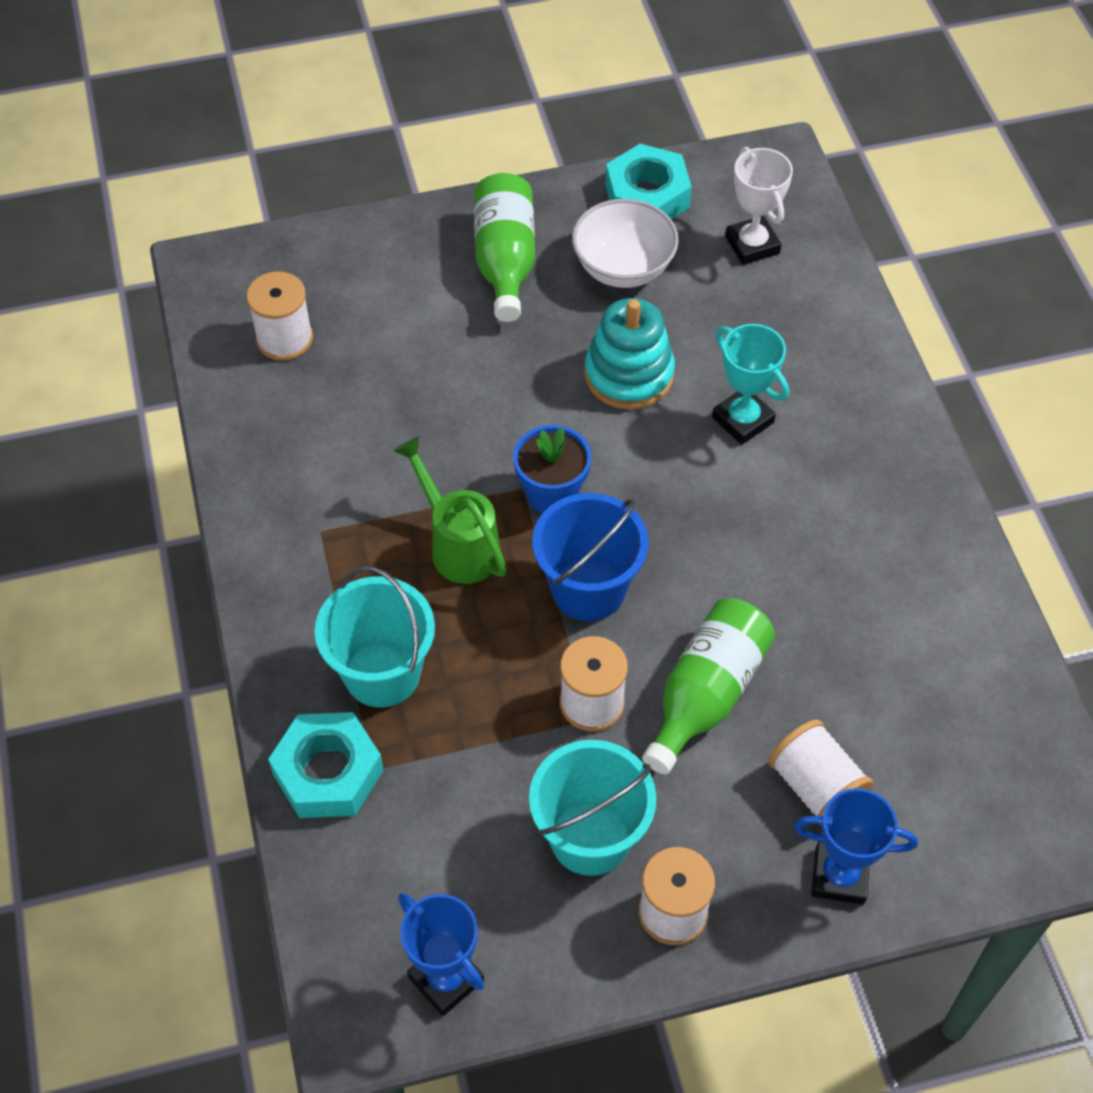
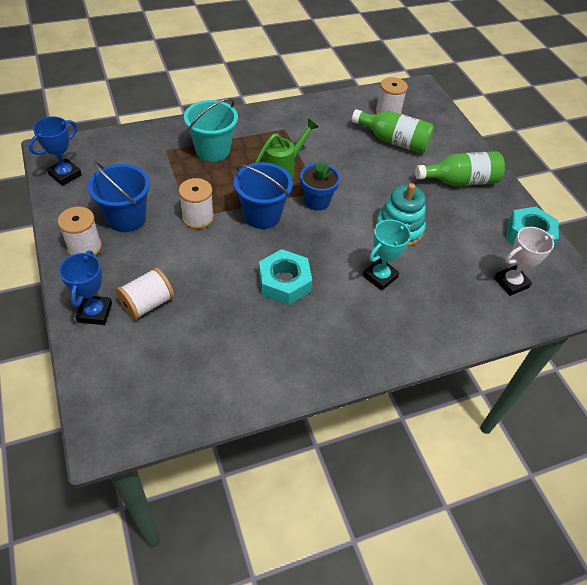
camera: 80 degrees right, 5 degrees down
(328, 772) = (164, 137): turquoise nut -> turquoise nut (284, 282)
(590, 837) = (126, 218): turquoise bucket -> blue bucket
(623, 268) = (472, 226): white bowl -> none
(706, 694) = (203, 260): green bottle -> green bottle (394, 141)

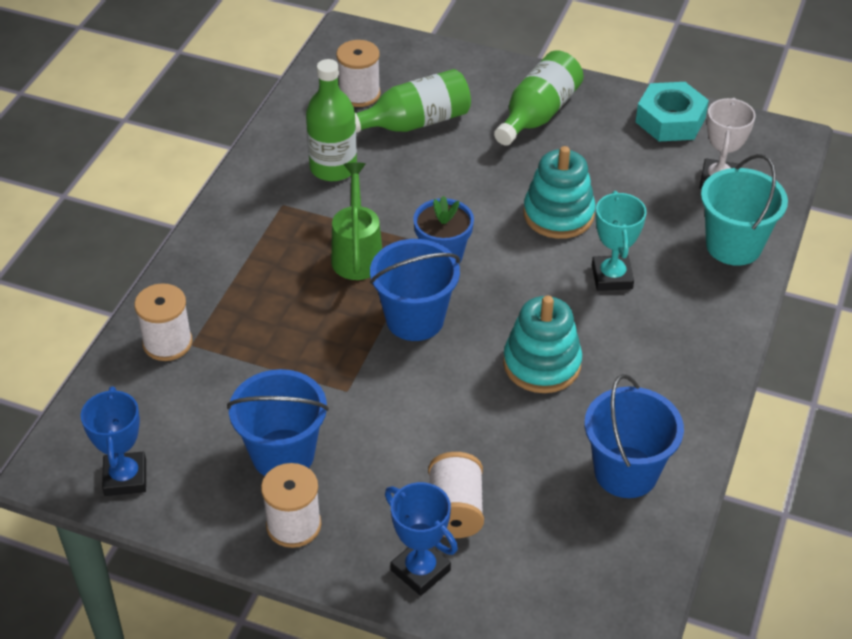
camera: 45 degrees left, 5 degrees down
(198, 217) = (356, 382): white spool -> white spool (167, 343)
(212, 150) = (245, 297): turquoise bucket -> turquoise bucket (733, 245)
(242, 364) = (626, 472): none -> blue bucket
(284, 282) = (542, 364): turquoise nut -> turquoise stacking toy
(328, 131) = (333, 168): none -> green bottle

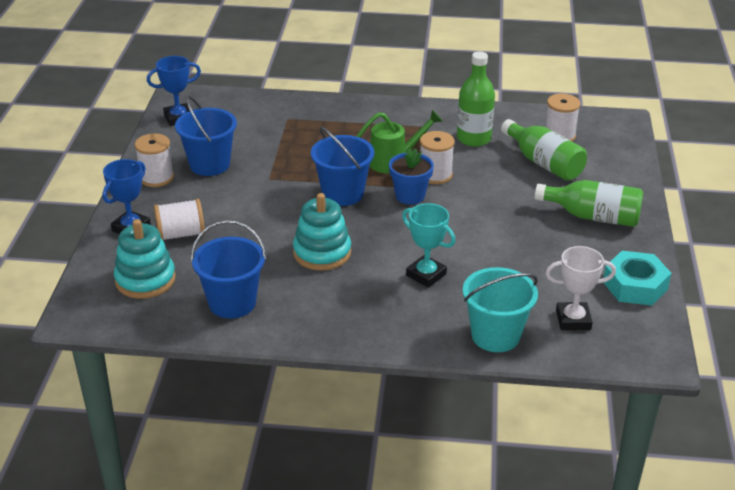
camera: 75 degrees right, 10 degrees down
(167, 343) = (285, 110): white spool -> white spool (435, 175)
(558, 214) = (482, 241): turquoise stacking toy -> turquoise stacking toy (145, 280)
(612, 277) = (426, 275): turquoise trophy -> turquoise trophy turned 60 degrees clockwise

